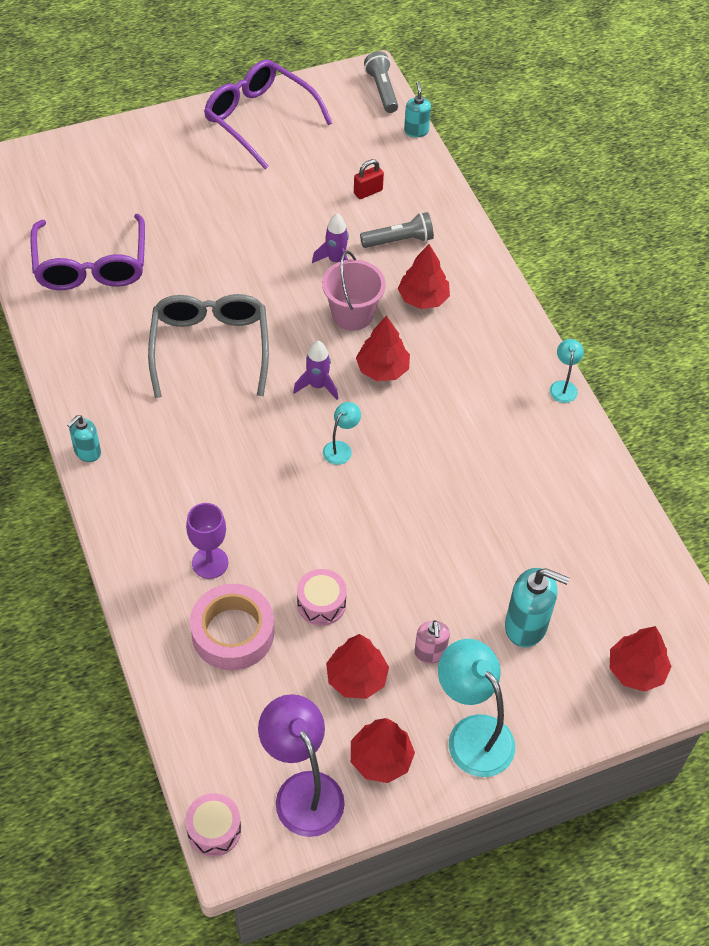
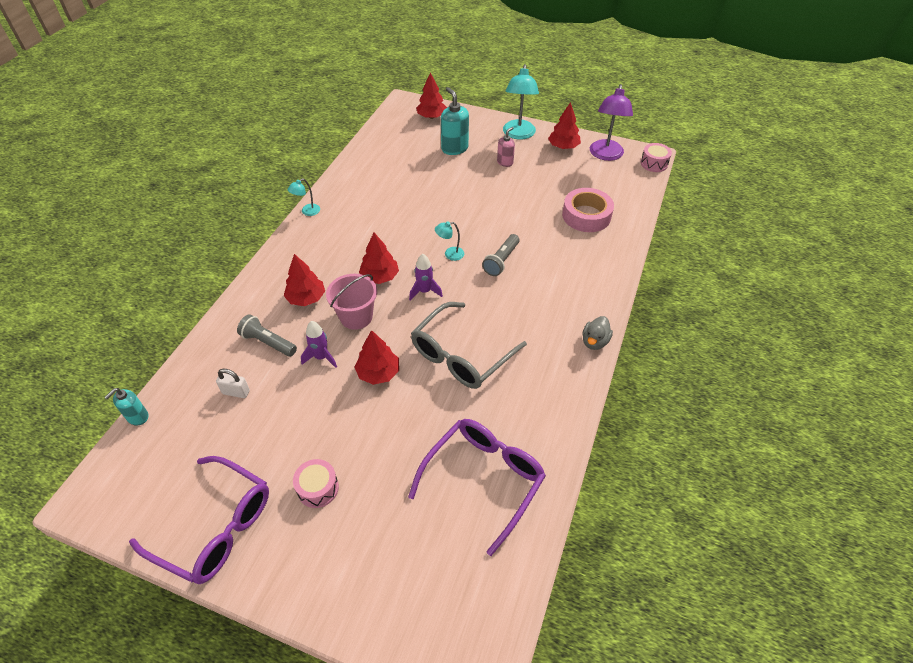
camera: 135 degrees left, 5 degrees down
(87, 452) = (594, 341): turquoise soap dispenser -> grey duck
(210, 562) = (571, 247): purple goblet -> none
(259, 119) = (215, 527): purple glasses -> purple glasses turned 60 degrees counterclockwise
(321, 603) = (533, 202): pink drum -> pink drum (318, 488)
(356, 678) = (546, 172): red tree -> red tree (378, 372)
(368, 192) = (236, 392): red padlock -> white padlock
(382, 90) = (100, 476): grey flashlight -> grey flashlight (501, 261)

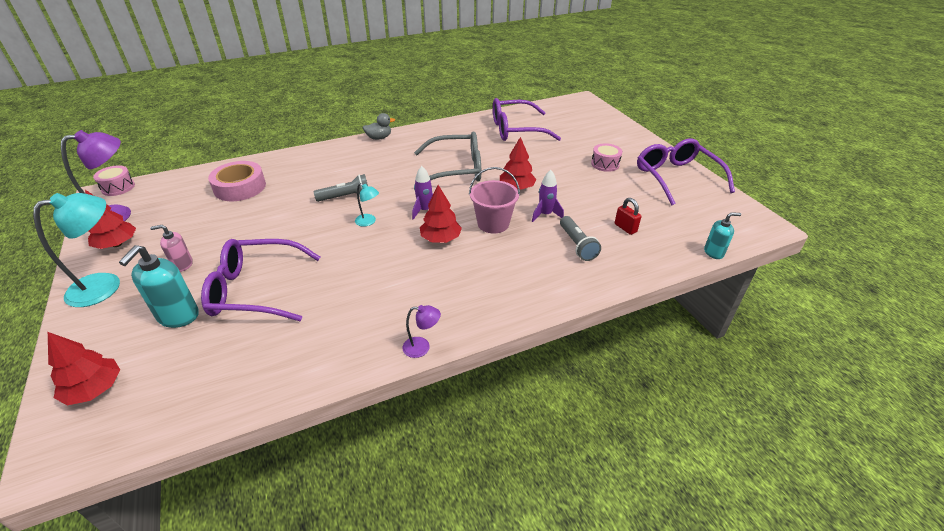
camera: 135 degrees left, 10 degrees down
(236, 392) = (625, 228): white padlock -> red padlock
(306, 298) = (516, 258): red tree -> none
(307, 212) = (422, 347): turquoise lamp -> purple lamp
(441, 178) = (255, 289): none -> purple glasses

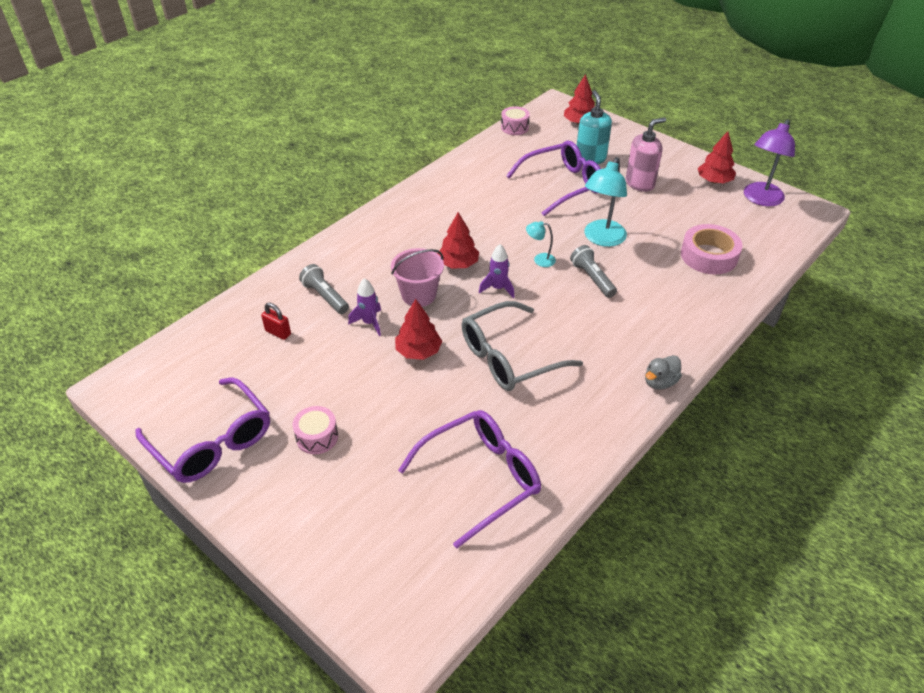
camera: 155 degrees right, 5 degrees up
(105, 285) = (668, 158): turquoise lamp -> turquoise lamp (601, 239)
(118, 187) = (815, 220): pink drum -> pink drum (514, 127)
(182, 265) = (640, 183): pink soap dispenser -> pink soap dispenser, size x1.66
(345, 197) = (592, 278): grey flashlight -> grey flashlight turned 105 degrees clockwise
(422, 347) = (412, 187): purple lamp -> none
(713, 252) = (184, 330): turquoise soap dispenser -> none

